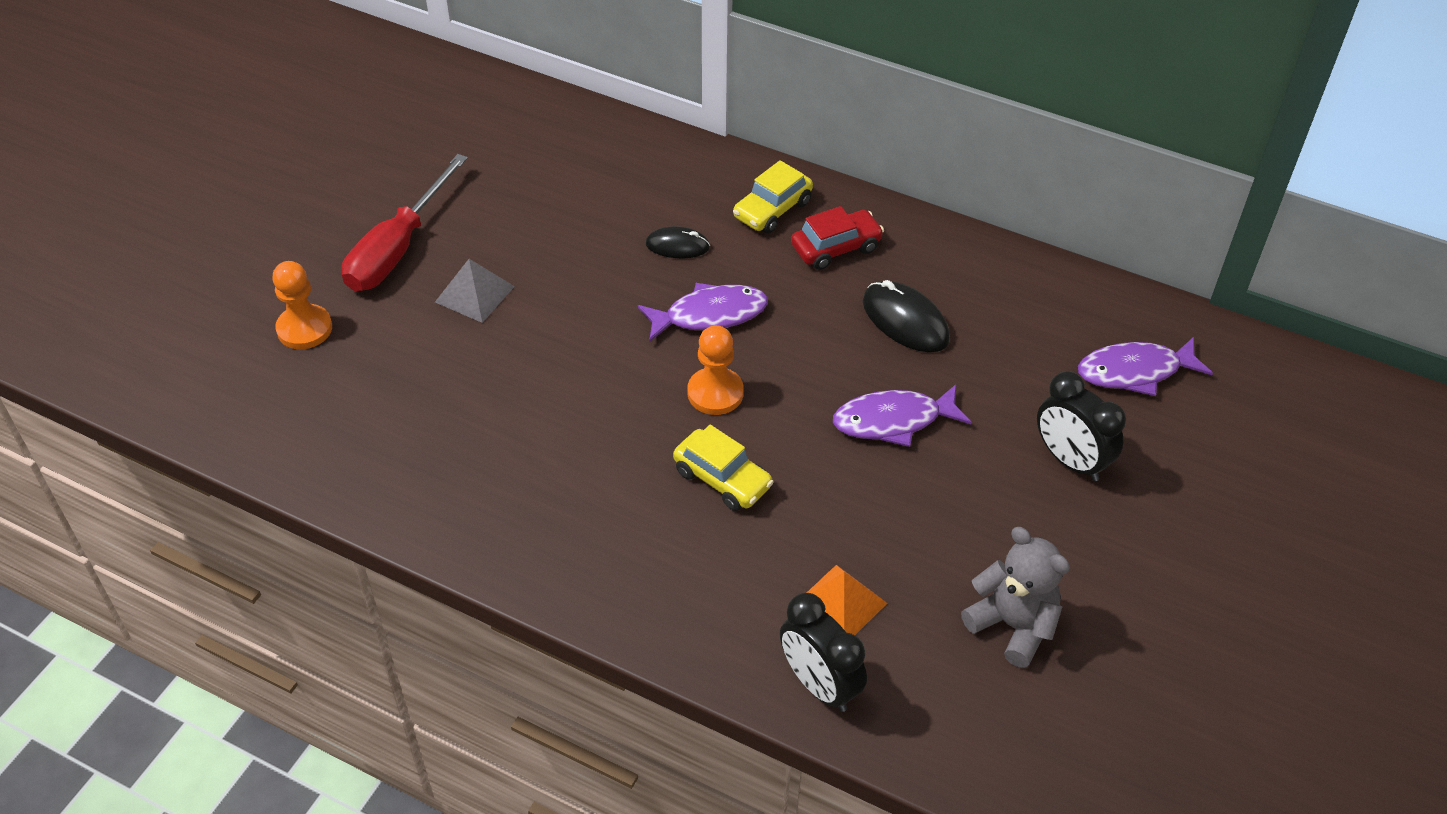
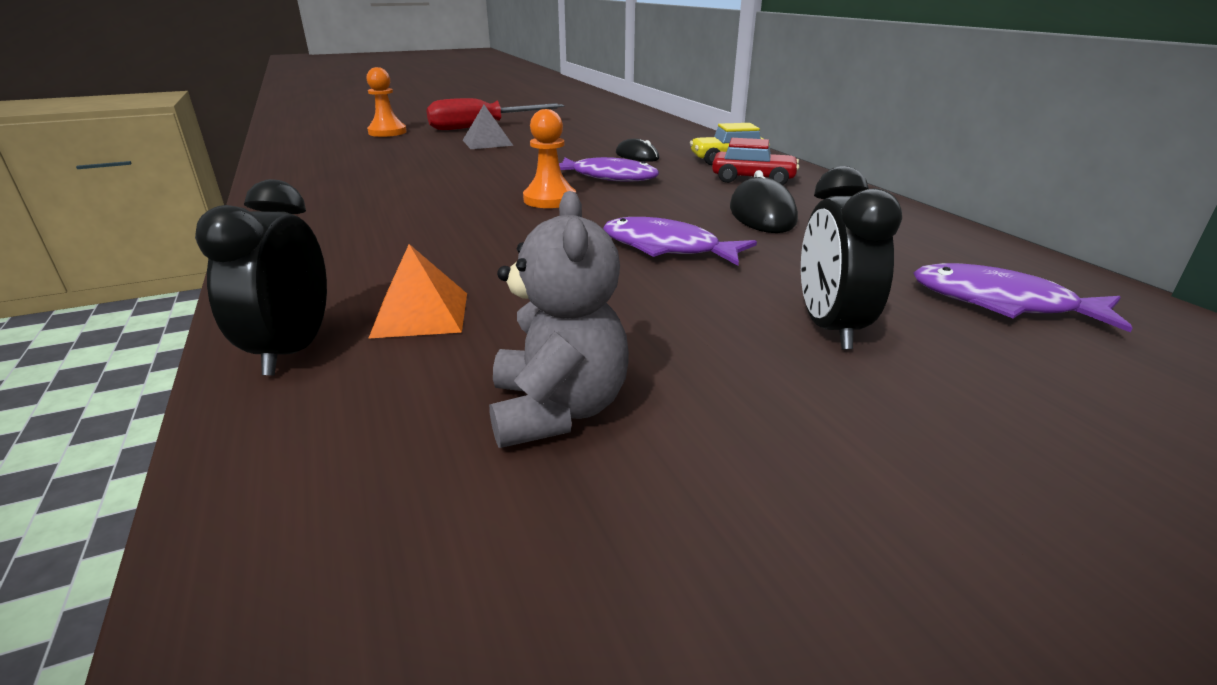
camera: 40 degrees right, 20 degrees down
(722, 479) = (476, 228): yellow car -> none

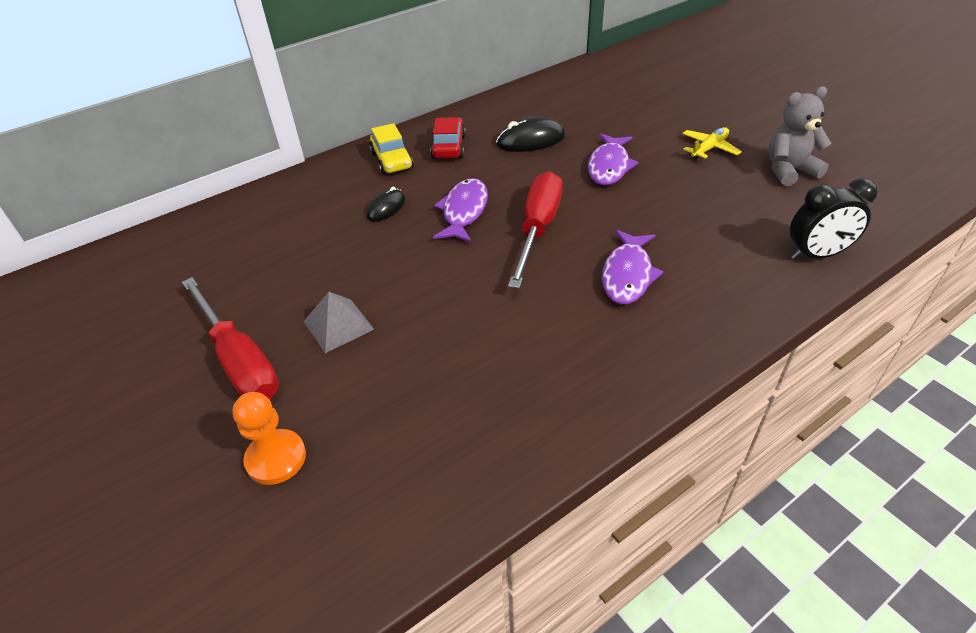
camera: 100 degrees left, 15 degrees up
(420, 314) = (751, 228): orange pyramid -> none
(550, 199) = (538, 229): orange pawn -> red screwdriver
(693, 337) = (709, 148): none -> yellow plane
(829, 327) = (674, 119): black clock -> none
(1001, 303) = (622, 84): purple fish -> purple fish (627, 275)

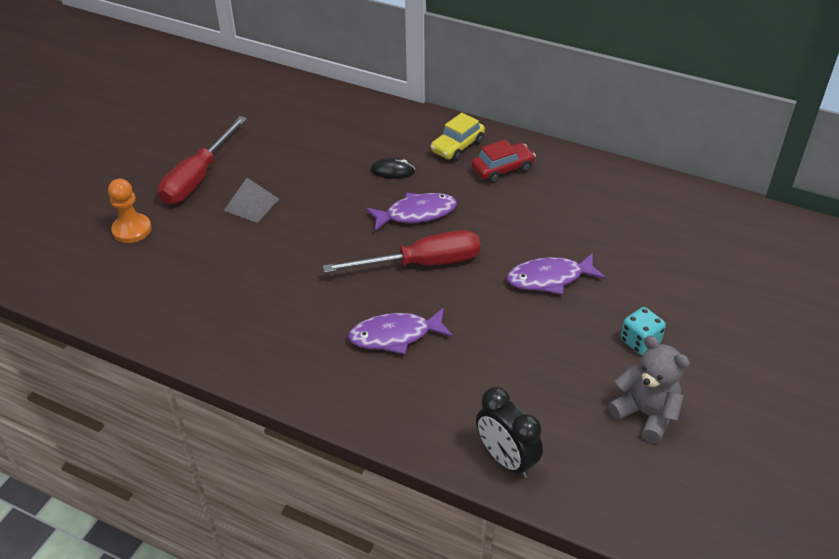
camera: 60 degrees right, 0 degrees up
(530, 140) = (553, 214): black mouse -> none
(709, 148) = (640, 342): yellow plane -> turquoise dice

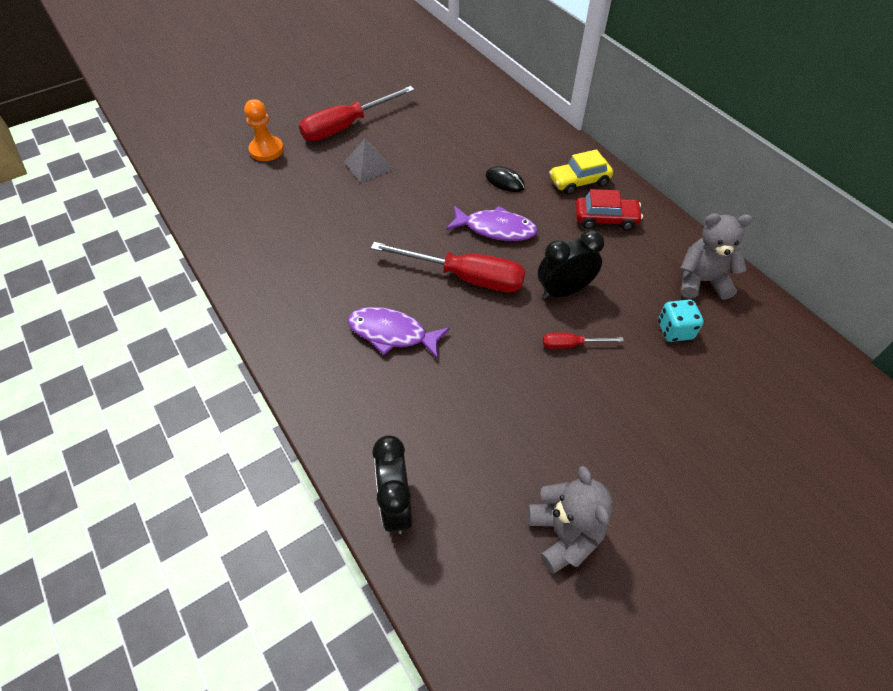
camera: 30 degrees right, 10 degrees up
(512, 240) = (564, 291): none -> black clock
(549, 278) = (571, 345): purple fish -> red screwdriver
(611, 188) = (701, 281): none -> grey teddy bear
(640, 342) = (614, 454): turquoise dice -> turquoise dice (675, 330)

